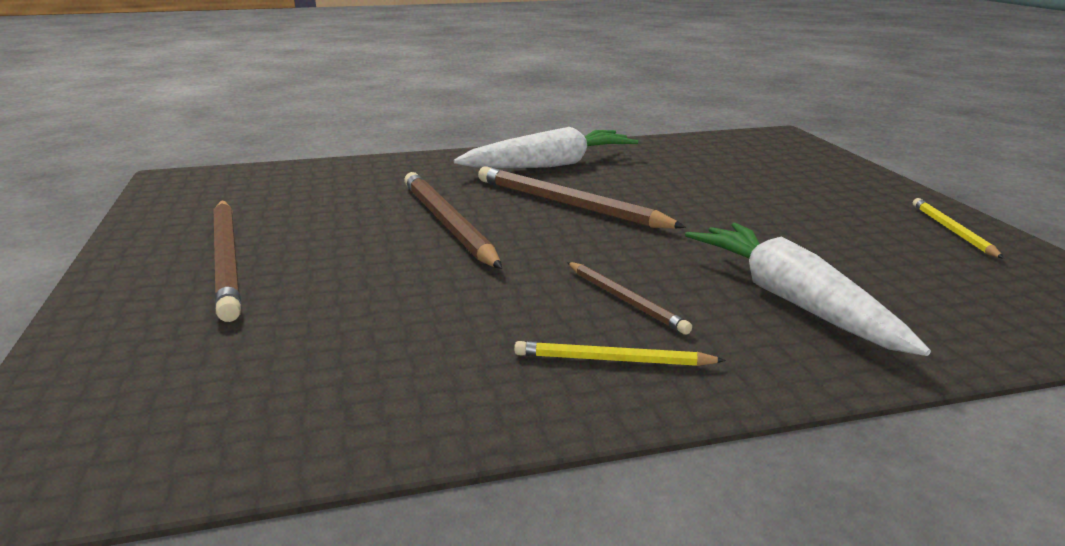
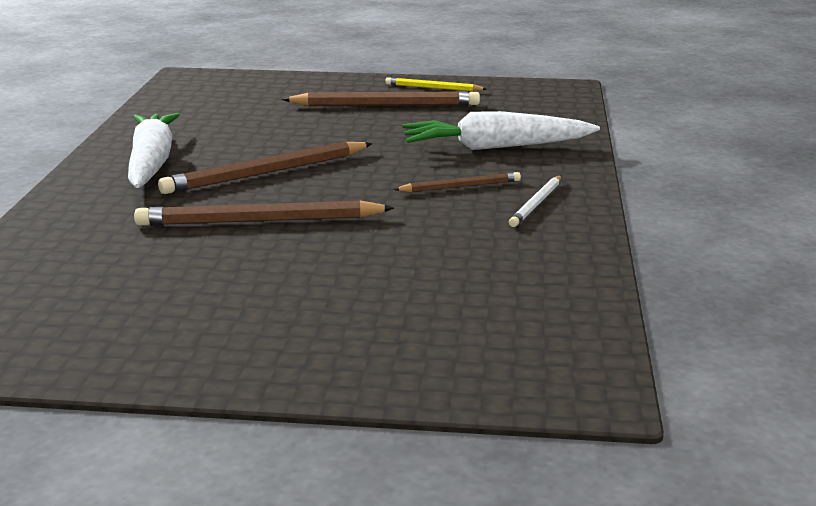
camera: 70 degrees left, 0 degrees up
(228, 260) = (251, 319): brown pencil -> brown pencil (385, 105)
(613, 360) = (536, 204): yellow pencil -> white pencil

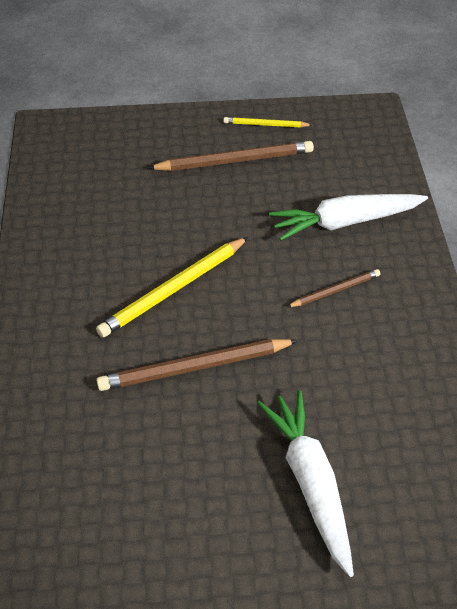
camera: 10 degrees left, 25 degrees up
(151, 163) = (72, 285): white carrot -> white carrot (310, 483)
(266, 173) = (174, 290): brown pencil -> yellow pencil
(536, 204) = (401, 309): white pencil -> none

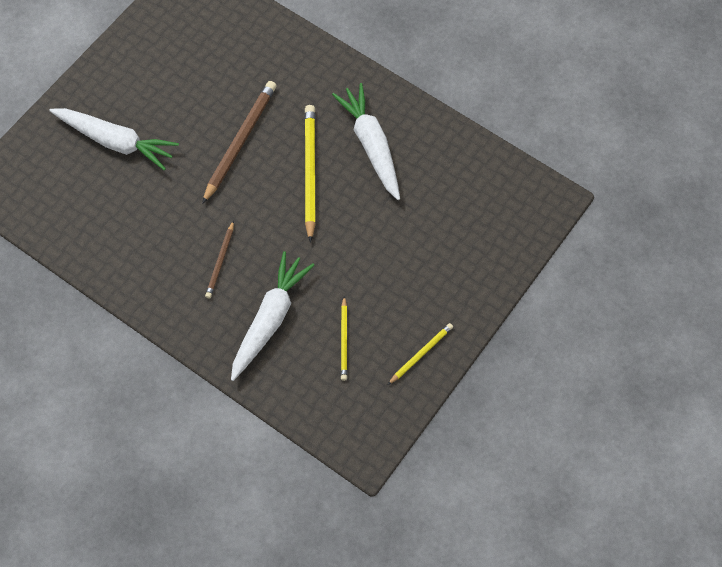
camera: 130 degrees right, 15 degrees up
(98, 264) = (371, 145): none -> white carrot
(235, 160) = (399, 299): brown pencil -> none
(306, 169) = (344, 340): none -> yellow pencil

